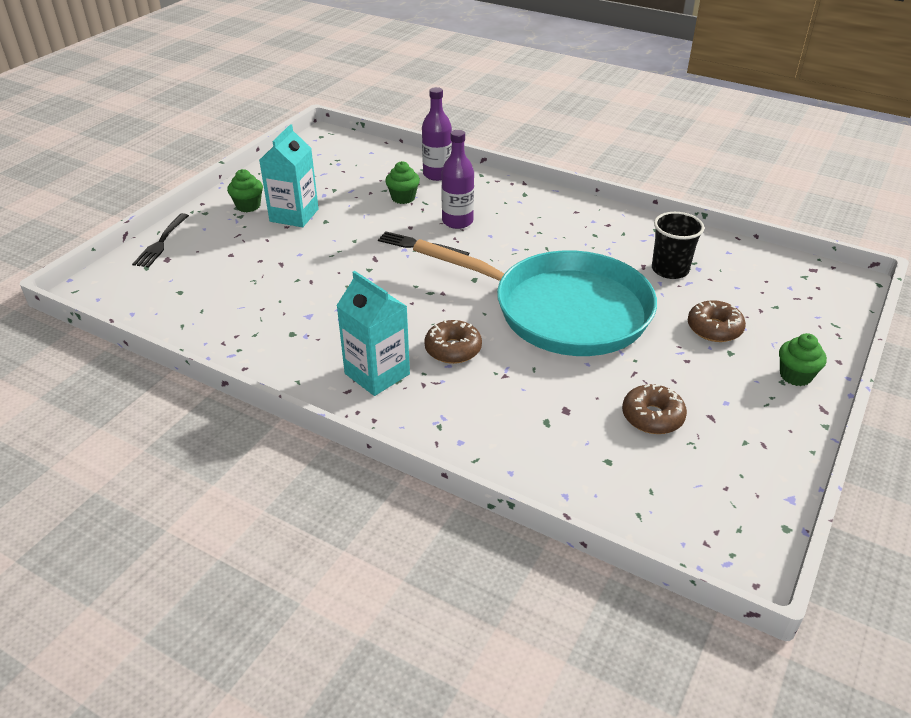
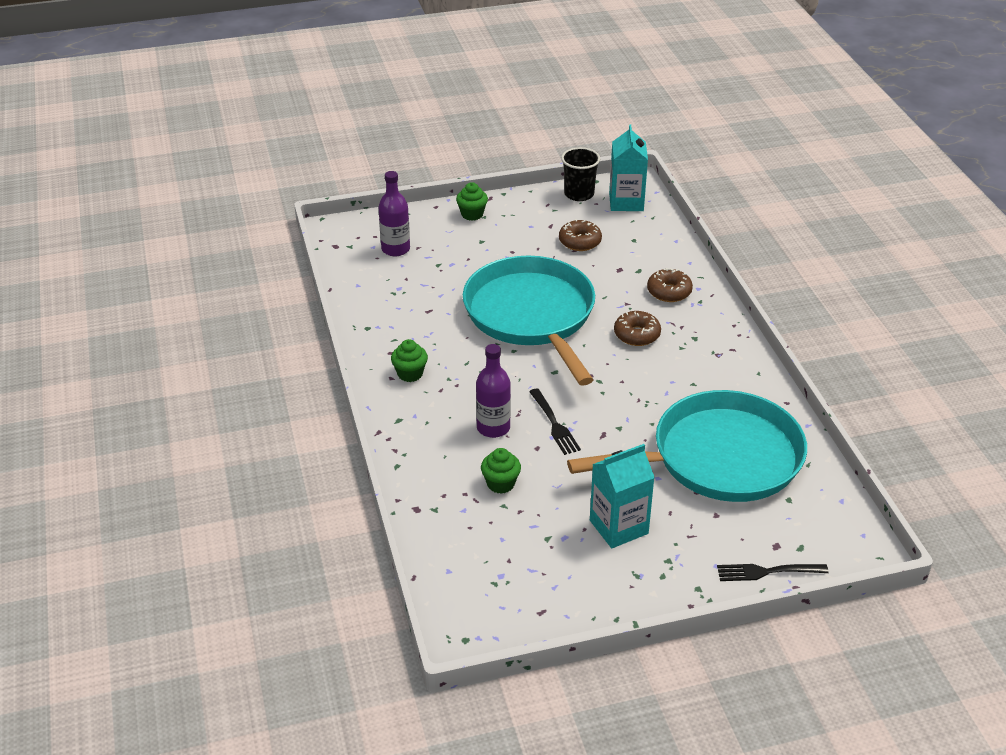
camera: 135 degrees left, 0 degrees up
(161, 242) = (768, 571): black fork -> black fork turned 150 degrees counterclockwise
(248, 206) = (649, 569): green cupcake -> green cupcake (410, 374)
(265, 290) = (719, 458): none -> turquoise pan
(377, 374) = (703, 348): turquoise carton -> turquoise carton (626, 202)
(437, 174) = (432, 492): purple bottle -> purple bottle (395, 249)
(670, 270) = (418, 298): black cup -> black cup (579, 194)
(714, 329) = (465, 255): brown donut -> brown donut (669, 292)

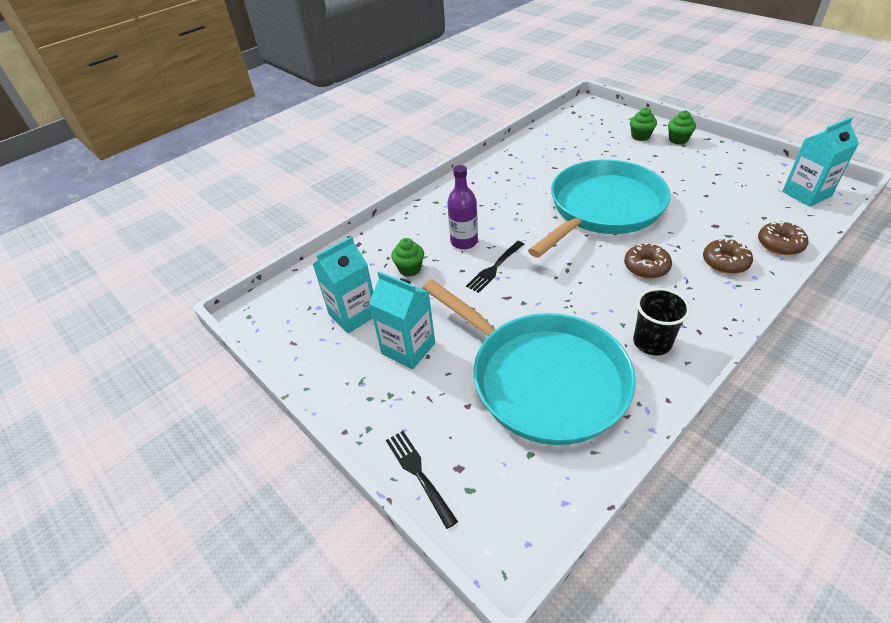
camera: 65 degrees right, 5 degrees up
(395, 249) = (599, 130): purple bottle -> none
(410, 374) = (484, 187): green cupcake -> green cupcake (640, 136)
(536, 551) = (353, 314): none -> turquoise carton
(579, 194) = (777, 170): black cup -> black cup (652, 342)
(580, 241) = (719, 193): brown donut -> brown donut (780, 244)

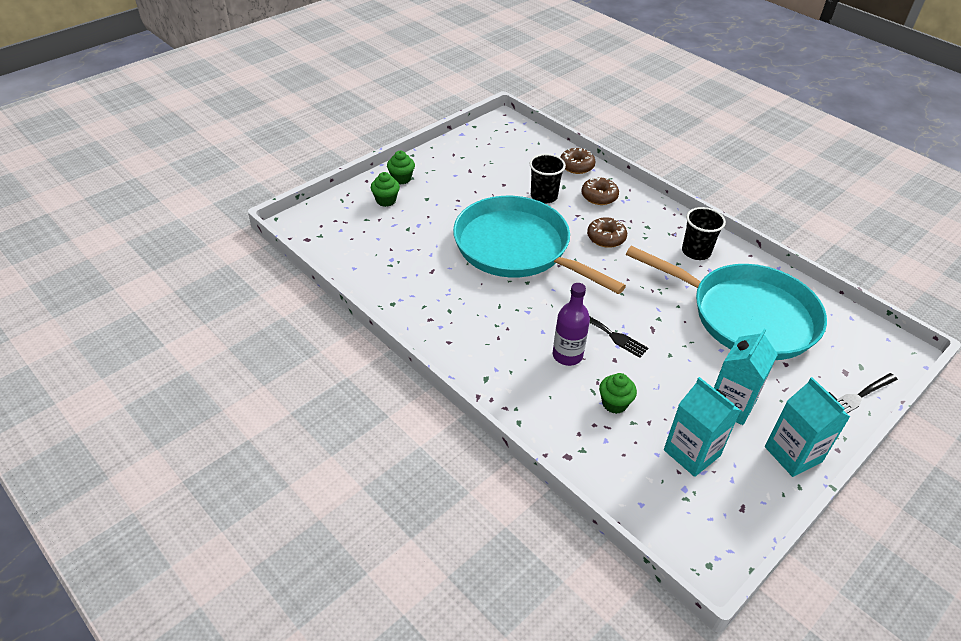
camera: 95 degrees left, 0 degrees up
(542, 379) = (747, 316): turquoise pan -> turquoise pan turned 75 degrees clockwise
(700, 222) = (544, 196): none -> black cup
(806, 194) = (510, 136): turquoise carton -> turquoise carton (793, 454)

